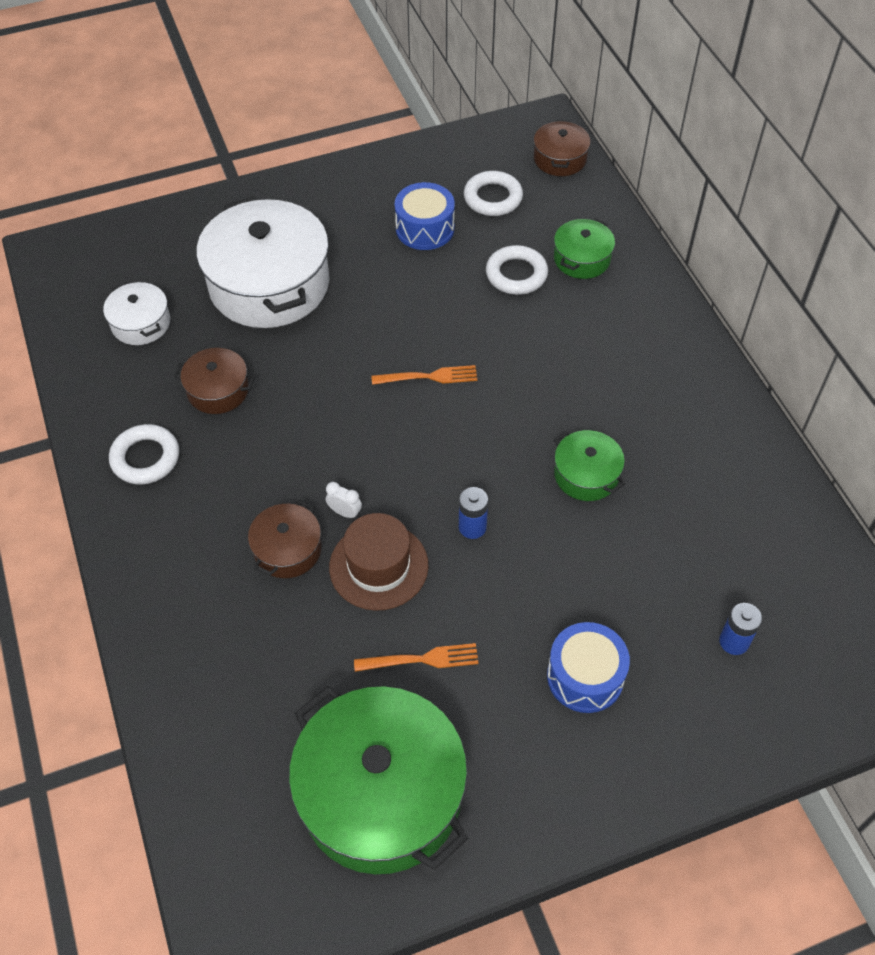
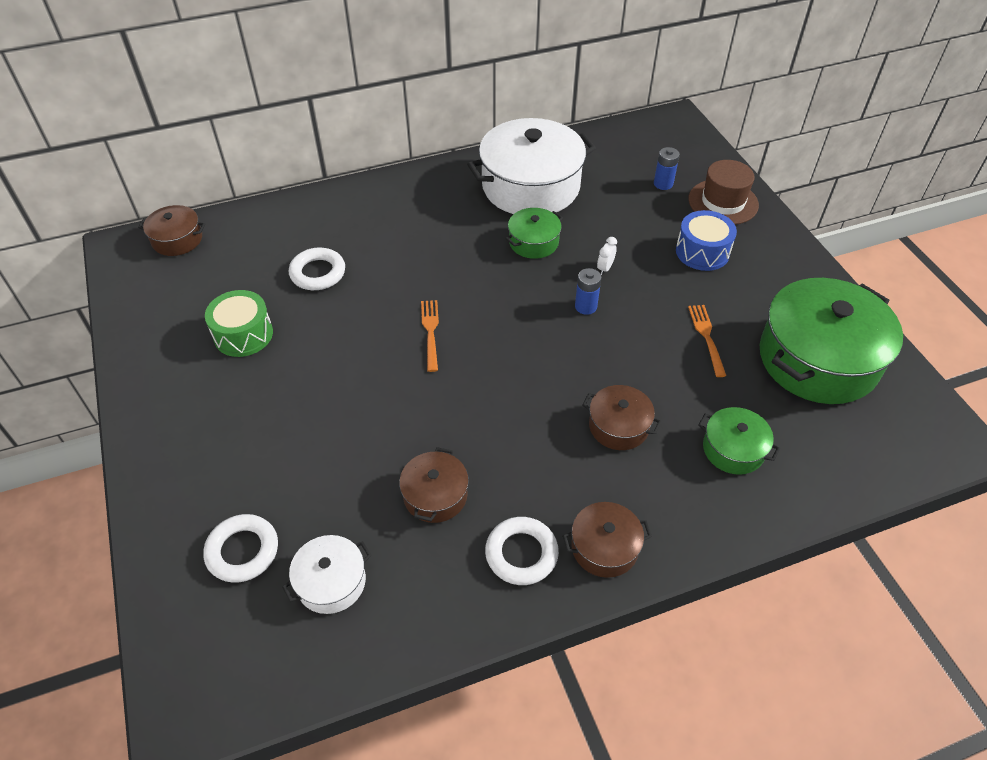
camera: 90 degrees left, 5 degrees down
(141, 526) = (604, 547): none -> brown pot
(269, 284) = (293, 459): white pot -> white pot (530, 186)
(345, 512) = (577, 387): white clock -> white clock (605, 268)
(378, 566) = (628, 363): brown hat -> brown hat (723, 202)
(425, 228) = (243, 334): blue drum -> green drum
(493, 198) = (215, 285): white ring -> white ring (242, 551)
(582, 259) = (308, 232): green pot -> green pot (733, 449)

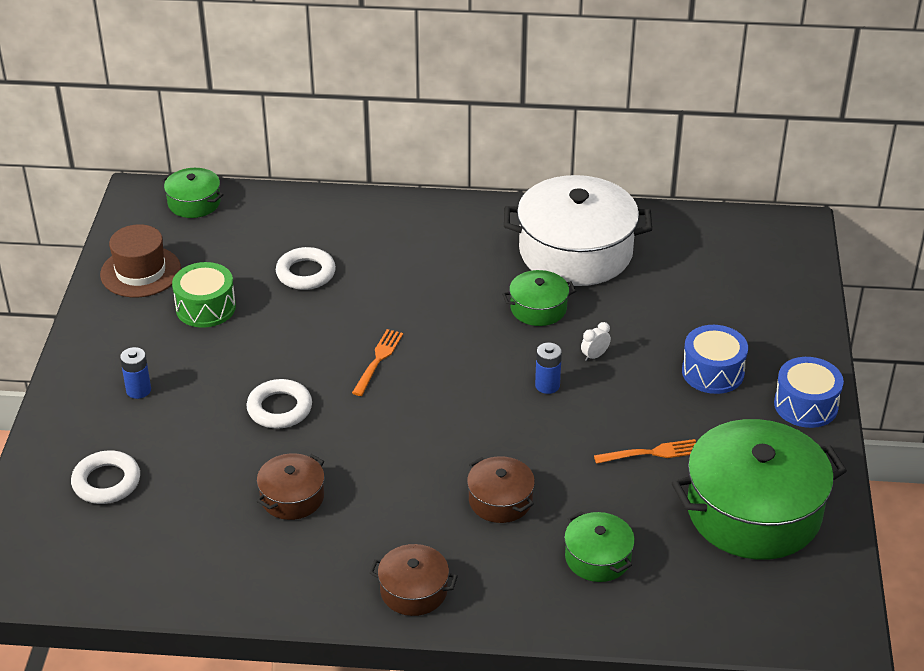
camera: 25 degrees right, 10 degrees down
(177, 239) = (194, 203): brown pot -> green pot
(331, 582) = (164, 530): white pot -> none
(521, 554) = (336, 568): white ring -> white ring (279, 408)
(663, 184) = (724, 291): blue battery -> blue battery (138, 390)
(706, 337) = (651, 453): orange fork -> orange fork turned 60 degrees clockwise
(723, 202) = (777, 329): brown hat -> brown hat (140, 272)
(787, 256) = (806, 405): none -> blue drum

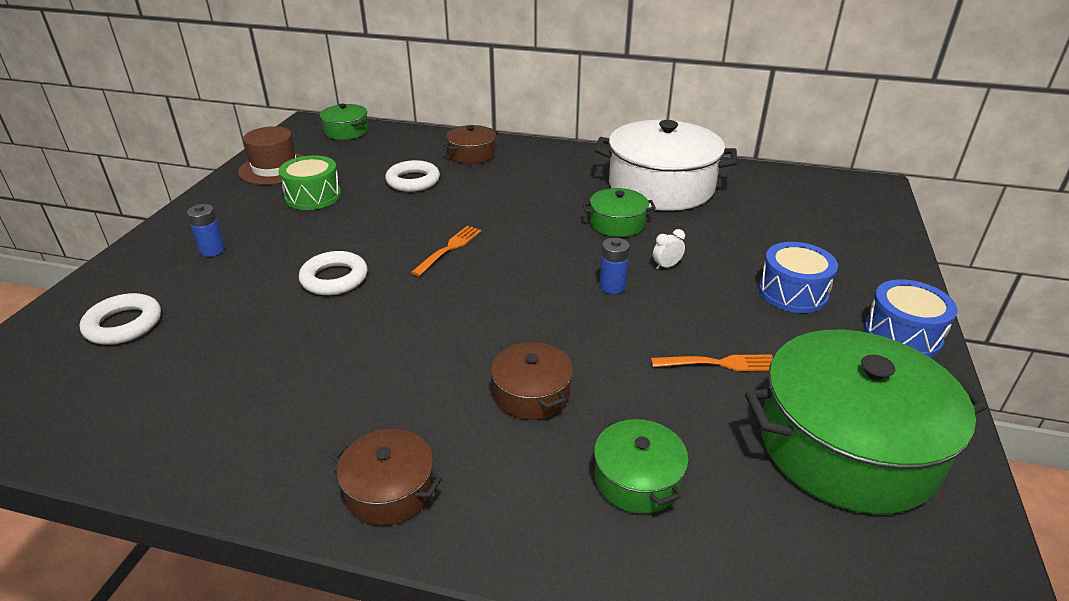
camera: 10 degrees right, 5 degrees down
(292, 497) = (301, 362): brown pot -> brown pot (472, 154)

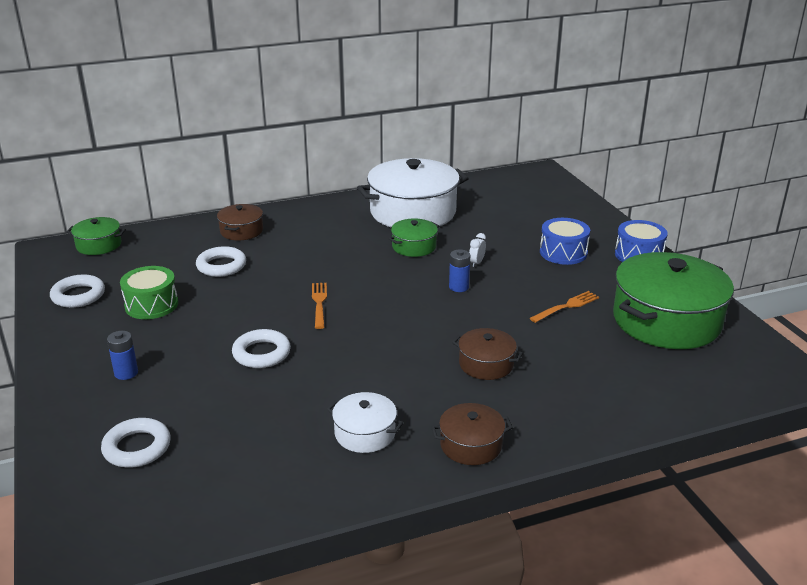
camera: 35 degrees left, 5 degrees down
(275, 168) = (78, 295): brown hat -> white ring
(308, 412) = (365, 433): none -> white pot
(637, 479) = (590, 379): green pot -> none

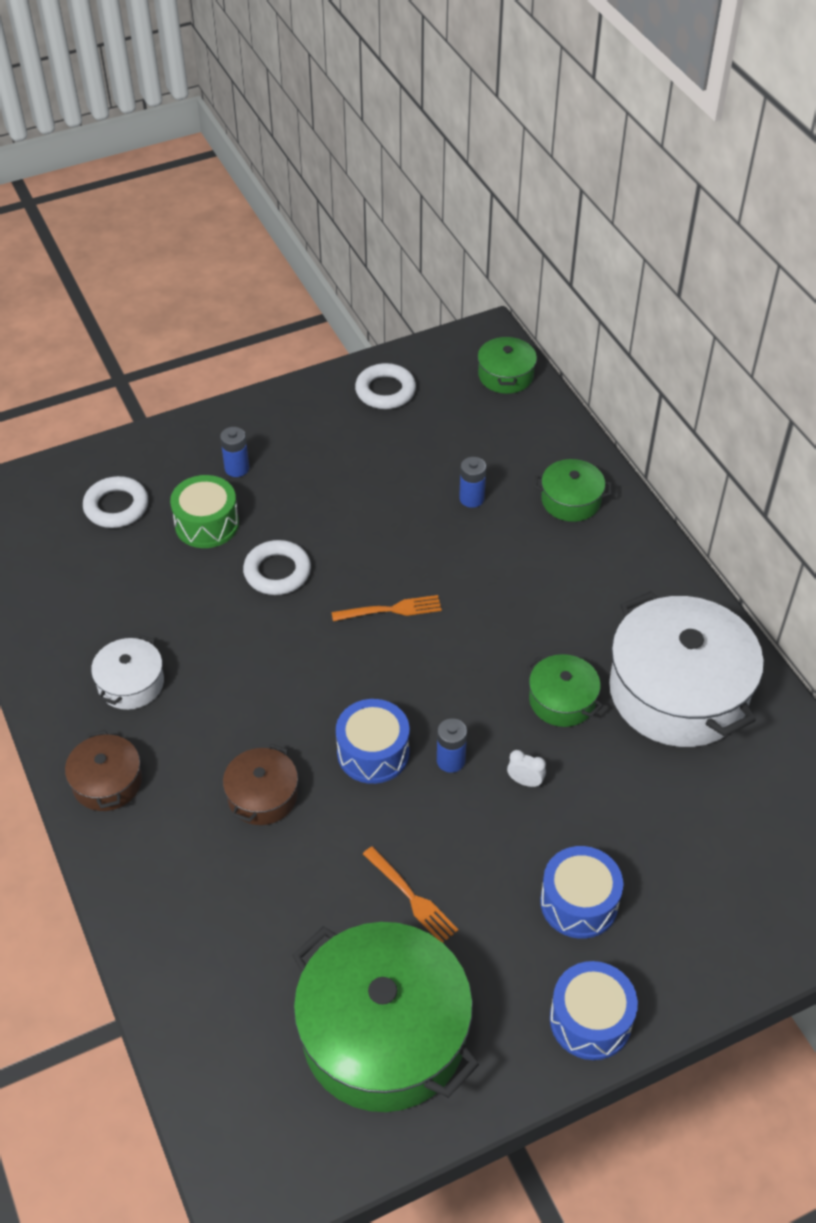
camera: 85 degrees right, 20 degrees up
(151, 305) = (372, 456): green drum -> green drum (207, 524)
(221, 266) = (471, 498): white ring -> blue battery
(241, 231) = (571, 500): brown pot -> green pot
(450, 316) = (373, 752): none -> blue drum

